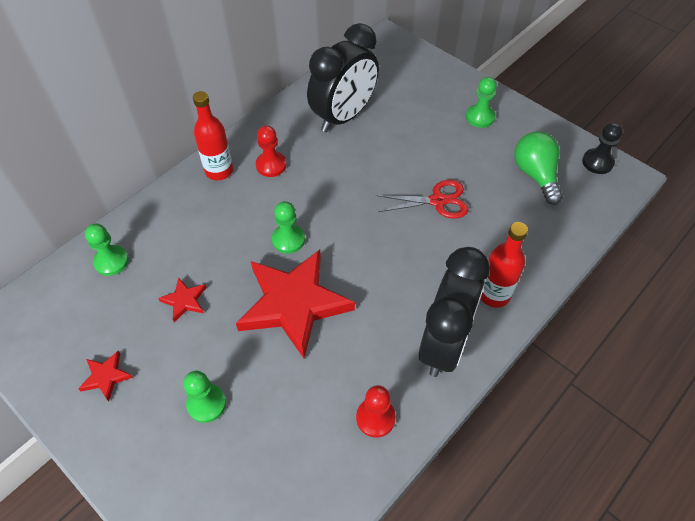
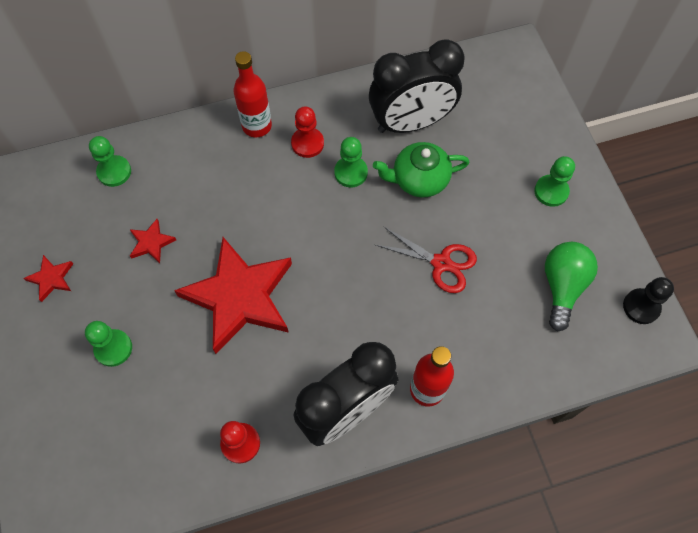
camera: 30 degrees right, 10 degrees up
(288, 239) = (274, 230): green pawn -> green pawn (351, 172)
(378, 152) = (419, 180): none -> green teapot

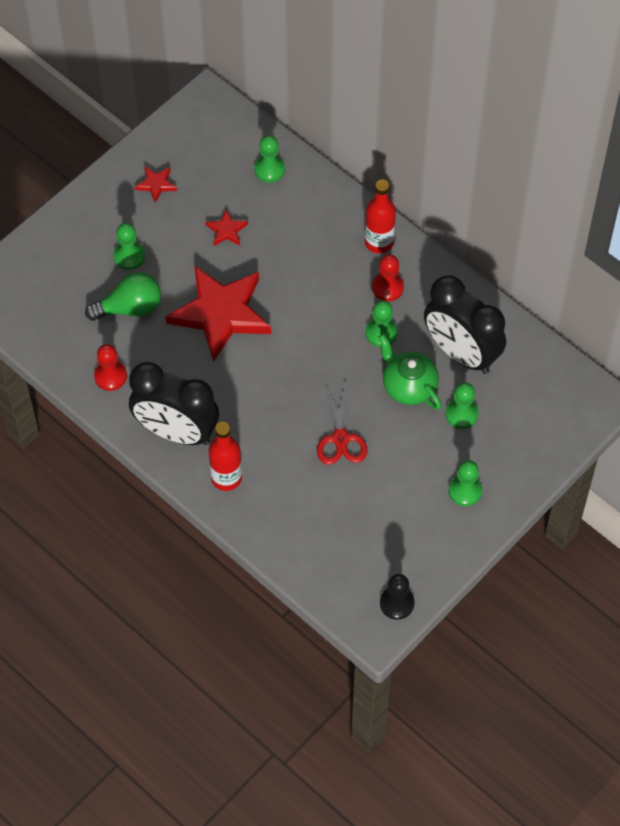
camera: 60 degrees right, 5 degrees down
(472, 154) = (461, 414): none -> green pawn
(562, 286) = (377, 536): green light bulb -> green light bulb (130, 308)

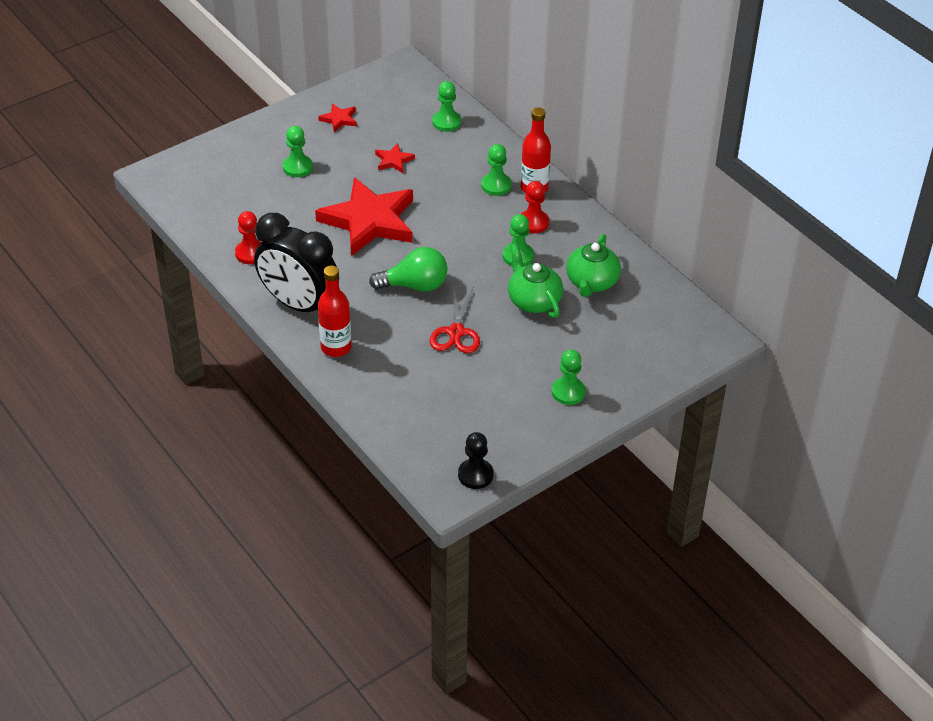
camera: 10 degrees right, 15 degrees down
(130, 308) = (286, 205): green light bulb -> green light bulb (415, 285)
(461, 353) = (592, 282): black clock -> green teapot
(461, 414) = (580, 330): green pawn -> green pawn (496, 185)

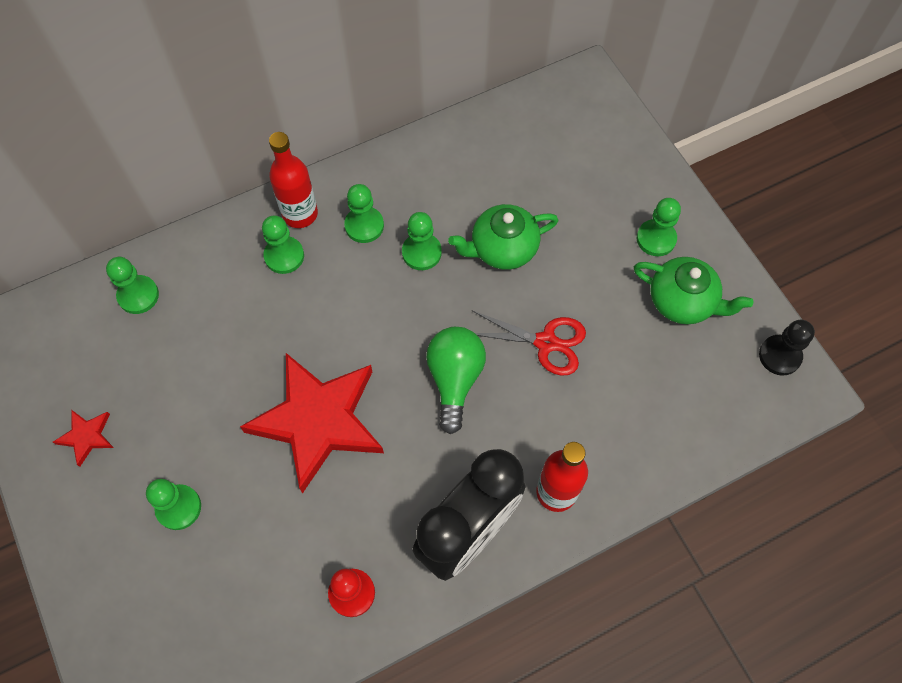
camera: 80 degrees left, 20 degrees up
(393, 160) = (200, 373): red star -> none
(533, 223) = (364, 225): red pawn -> green pawn
(592, 282) = (481, 183): green teapot -> green teapot (682, 301)

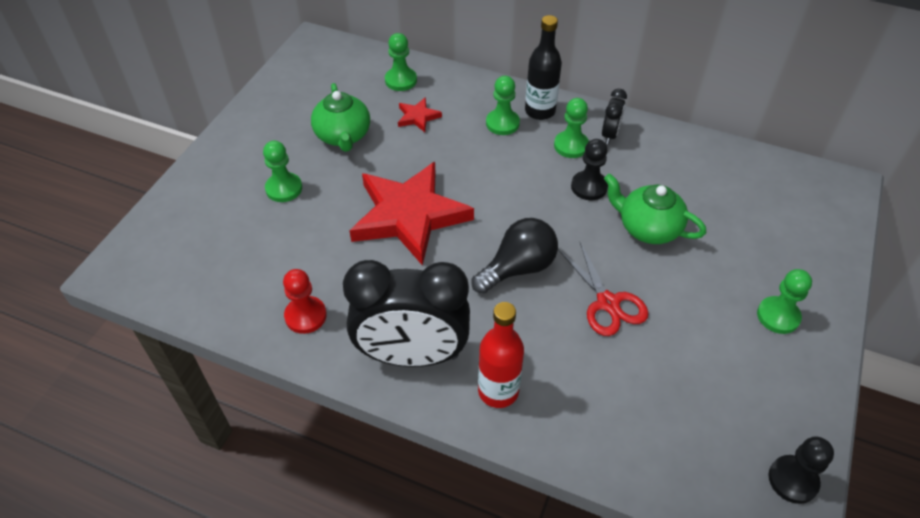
camera: 50 degrees right, 15 degrees down
(86, 437) = (289, 119): red star -> red star (417, 117)
(300, 214) = (540, 111): red bottle -> black bottle
(381, 185) = (610, 135): none -> black clock
(421, 252) = (589, 187): green pawn -> black pawn
(454, 379) = (518, 268): green light bulb -> black light bulb
(682, 301) = (750, 371): green teapot -> green teapot (343, 136)

